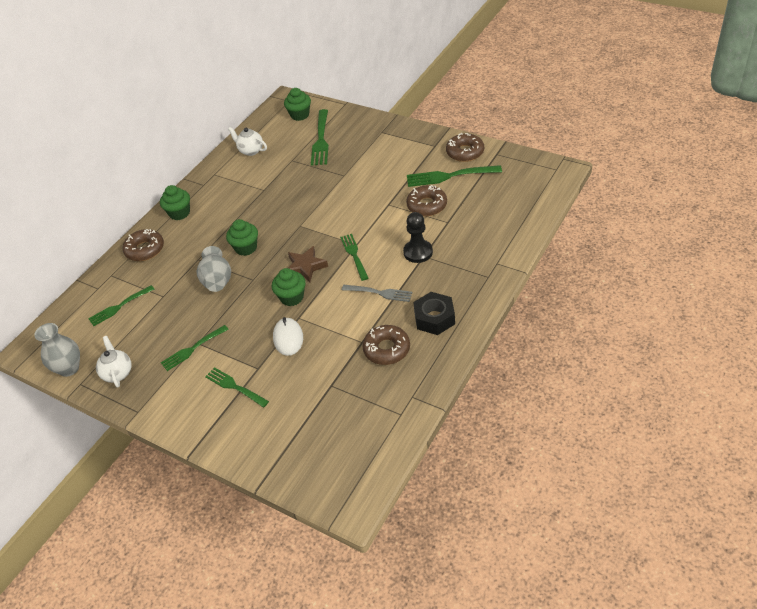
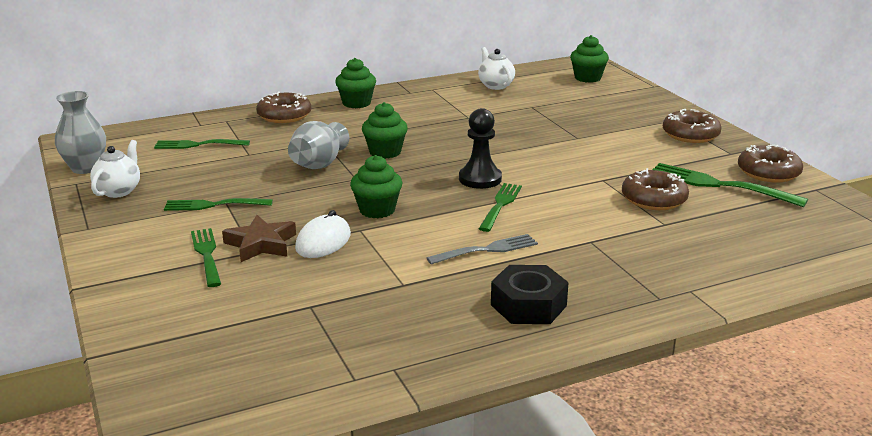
camera: 30 degrees right, 20 degrees down
(305, 267) = (428, 192): brown star -> brown star (261, 244)
(320, 139) = (587, 102): green fork -> none
(379, 293) = (486, 250): grey fork -> grey fork turned 75 degrees counterclockwise
(386, 349) = (425, 306): brown donut -> brown donut (690, 134)
(418, 252) = (587, 235): black pawn -> black pawn (480, 179)

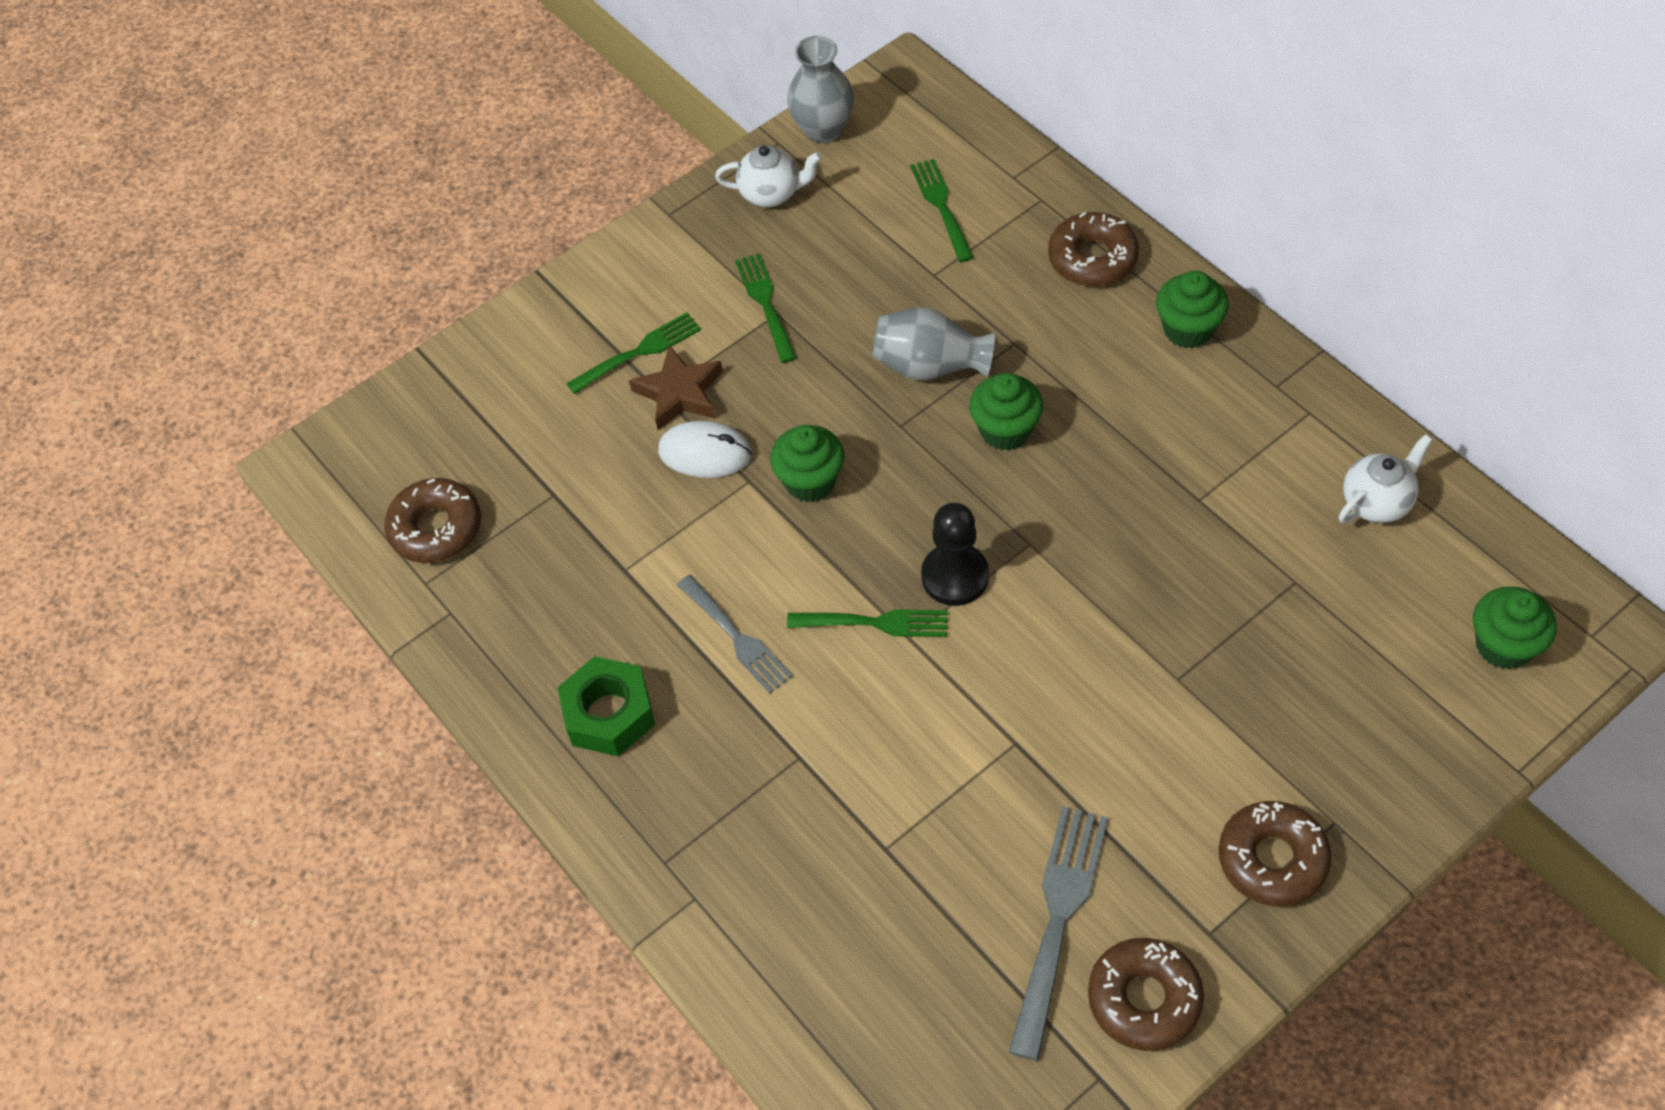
camera: 80 degrees right, 30 degrees up
(528, 305) = (609, 714): black nut -> green nut
(654, 199) = (968, 825): brown donut -> brown donut (436, 528)
(720, 185) = (1058, 921): green fork -> grey fork

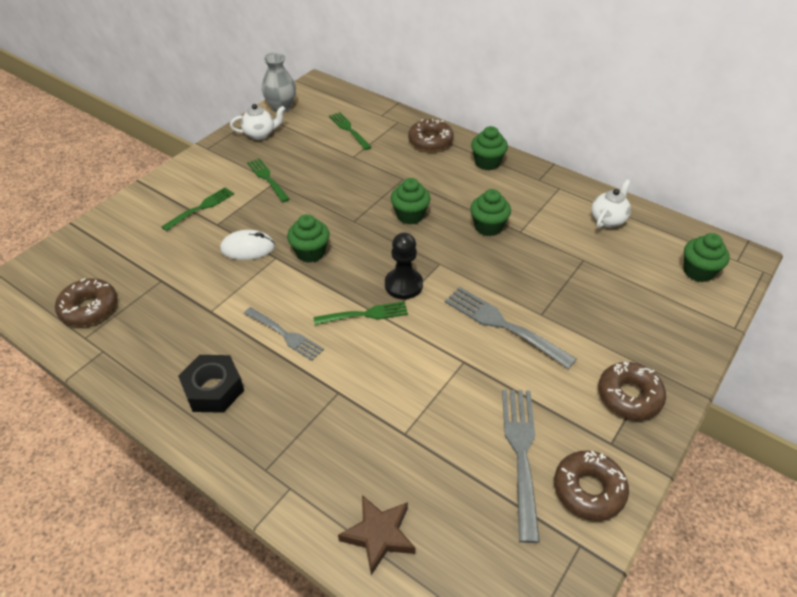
camera: 20 degrees left, 10 degrees down
(609, 714) = (213, 389): green nut -> black nut
(679, 393) = (227, 223): brown star -> brown star (379, 535)
(930, 366) = (362, 194): grey vase -> none
(1105, 688) = (504, 325): none -> grey fork
(1142, 480) = (488, 227): none -> green cupcake

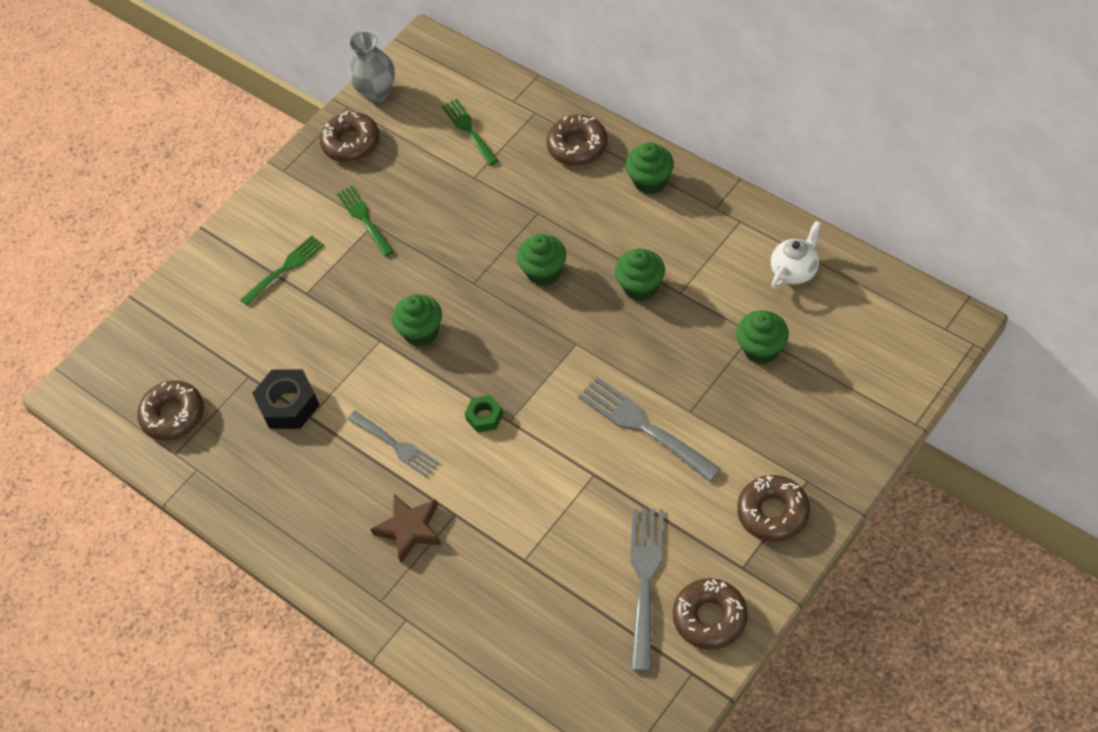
camera: 10 degrees right, 10 degrees up
(213, 389) = (321, 513): black nut -> black nut (288, 405)
(248, 248) = (346, 327): white mouse -> none
(260, 134) = (351, 143): white teapot -> brown donut
(364, 315) = (484, 417): green fork -> green nut
(379, 535) = (494, 665): brown star -> brown star (409, 529)
(403, 285) = (531, 375): black pawn -> none
(698, 271) = (891, 347): green cupcake -> green cupcake (761, 349)

